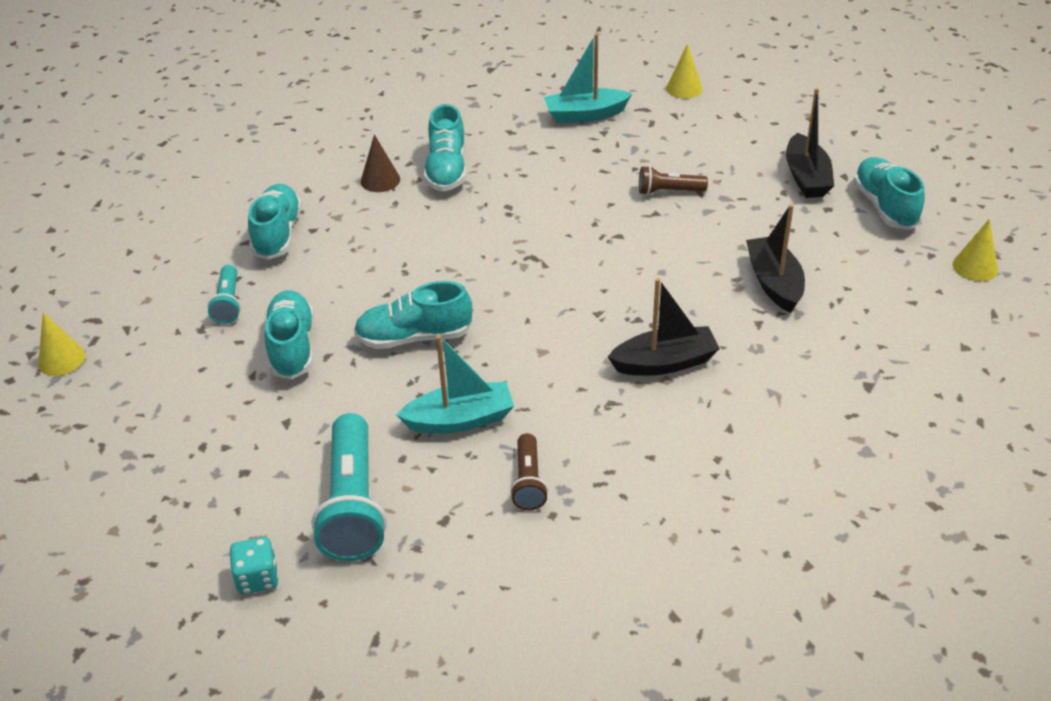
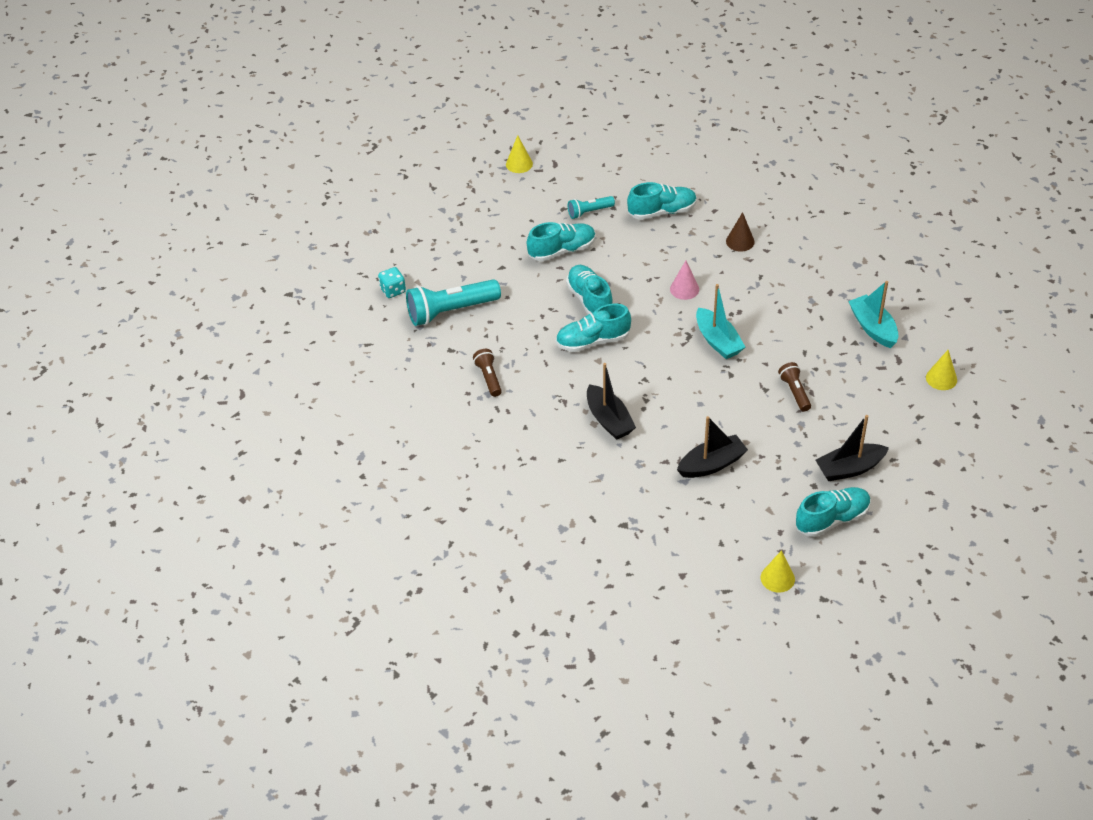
camera: 75 degrees right, 5 degrees up
(442, 244) = (684, 289): none -> pink cone
(447, 170) = (767, 271): turquoise shoe -> turquoise shoe (593, 341)
(460, 420) = (527, 337): turquoise boat -> turquoise boat (718, 341)
(528, 482) = (488, 378): brown flashlight -> brown flashlight turned 90 degrees clockwise

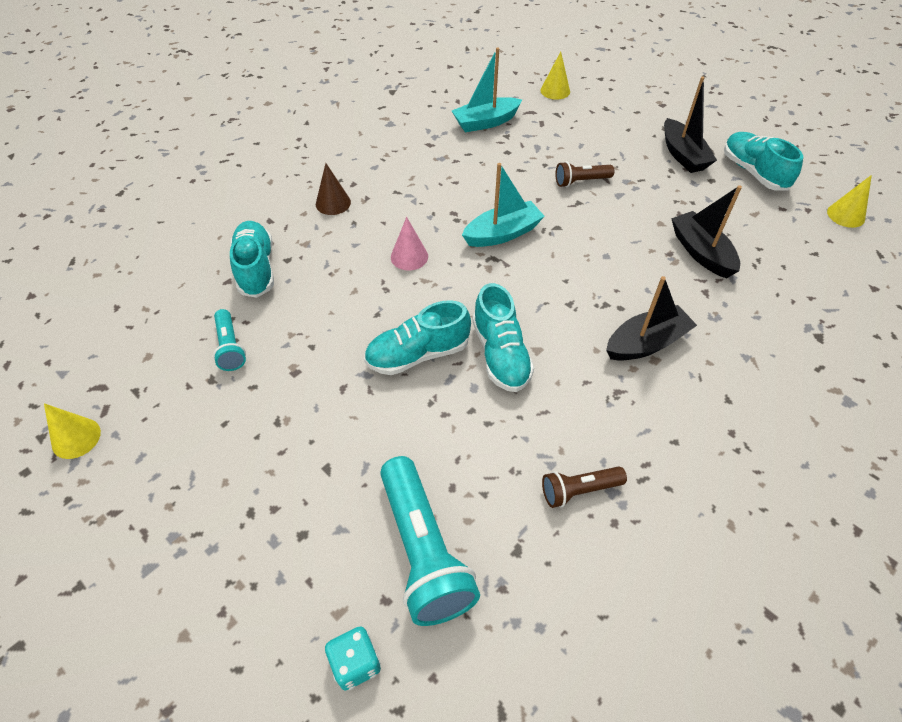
camera: 90 degrees left, 5 degrees up
(562, 250) = (306, 384): turquoise shoe -> none

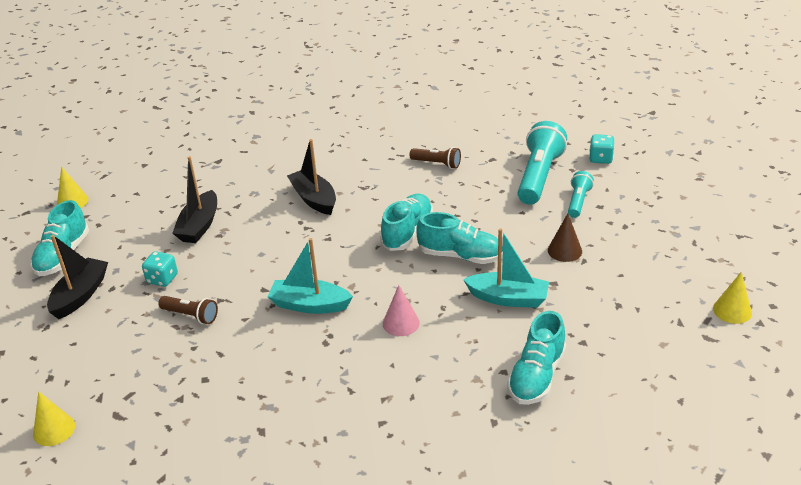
camera: 140 degrees left, 15 degrees down
(230, 347) = (593, 320): turquoise flashlight -> turquoise flashlight (578, 201)
(333, 203) = (419, 409): brown cone -> brown cone (564, 250)
(485, 122) = (175, 427): turquoise boat -> turquoise boat (508, 298)
(646, 343) = (314, 199): black boat -> black boat turned 45 degrees clockwise
(648, 194) = (162, 279): none -> turquoise dice

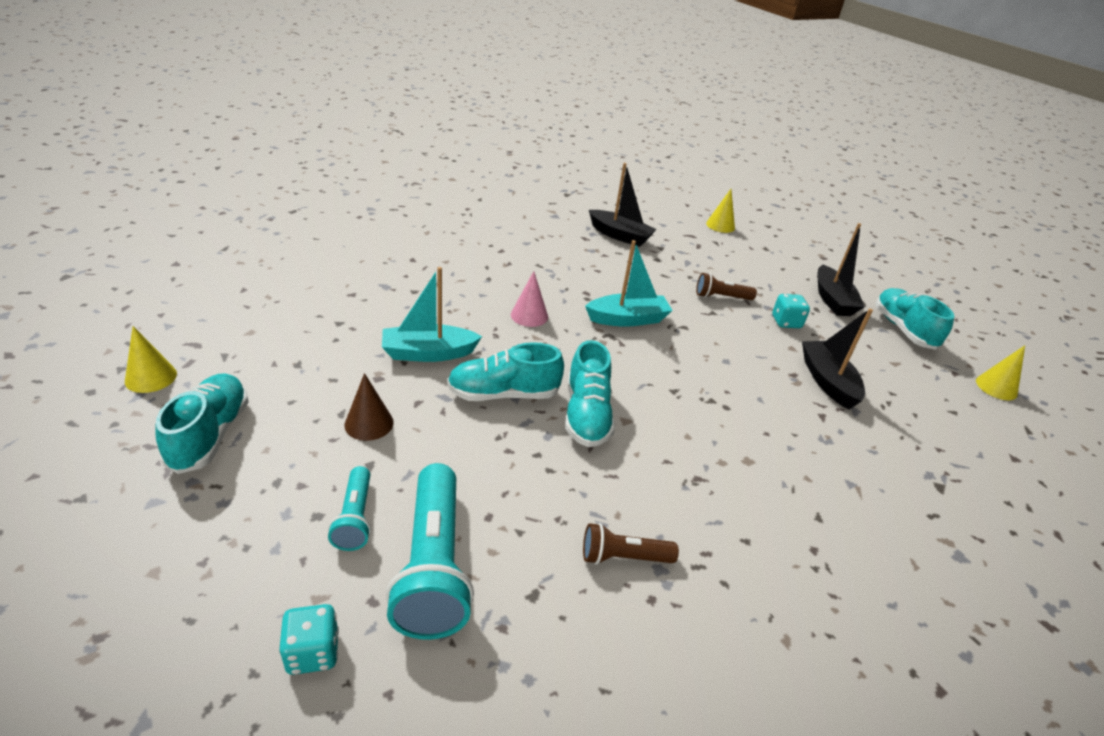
camera: 150 degrees right, 0 degrees up
(314, 199) = (743, 444): black boat -> black boat (620, 235)
(536, 376) = (382, 291): turquoise shoe -> turquoise shoe (210, 435)

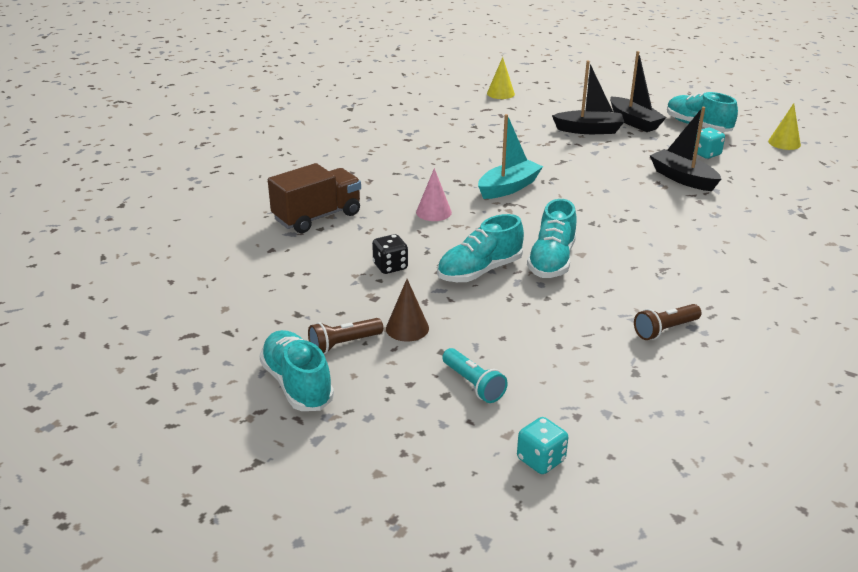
camera: 25 degrees left, 5 degrees down
(151, 377) = (189, 370): yellow cone -> none
(424, 279) = (317, 217): none -> brown truck
(428, 353) = (390, 267): turquoise boat -> black dice
(433, 566) = (558, 386): turquoise flashlight -> none
(586, 415) = (552, 261): turquoise shoe -> turquoise shoe turned 45 degrees clockwise
(620, 235) = (432, 128): black boat -> black boat (589, 130)
(721, 297) = (557, 147): brown flashlight -> brown flashlight (343, 344)
(786, 322) = (619, 149): turquoise dice -> turquoise dice (706, 154)

